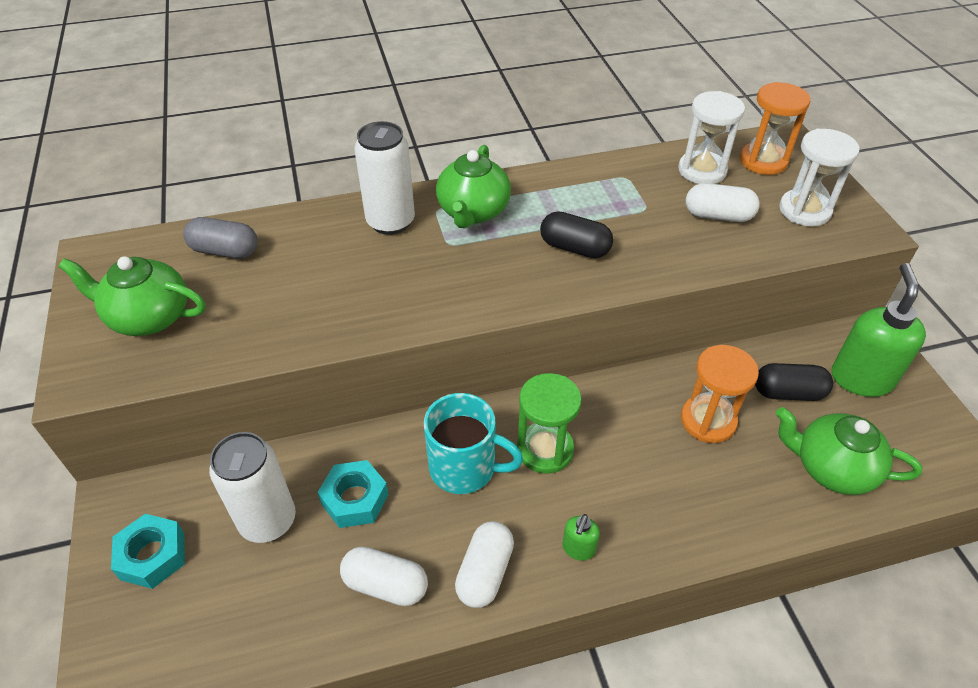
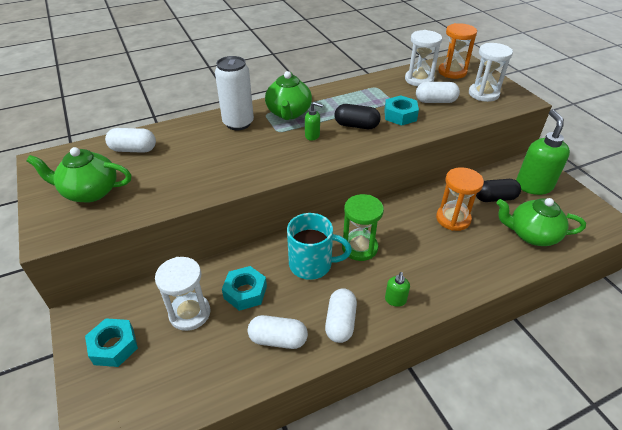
camera: 10 degrees left, 5 degrees down
(225, 251) = (133, 149): grey capsule -> white capsule
(268, 521) = (190, 313): white can -> white hourglass
(500, 259) = (312, 136): none -> green soap dispenser
(651, 236) = (400, 115): none -> turquoise nut

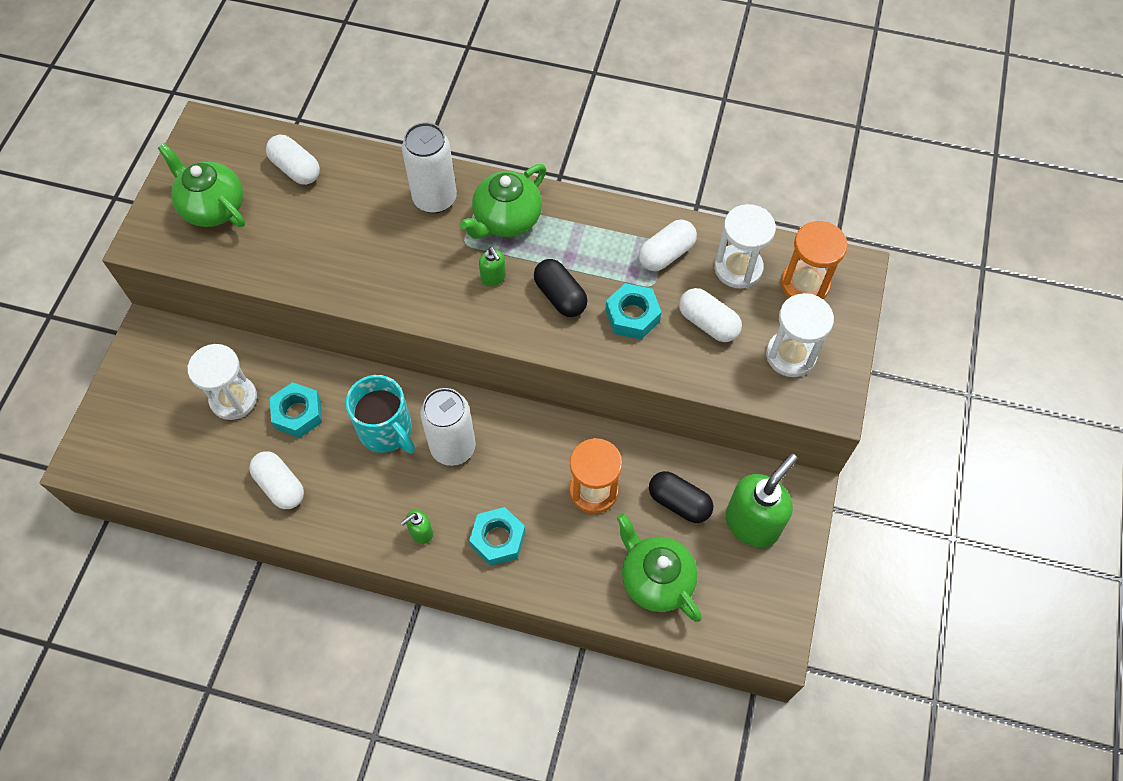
camera: 40 degrees right, 20 degrees up
(114, 346) = (151, 385): turquoise nut -> turquoise nut (498, 539)
(340, 322) = (348, 513): white capsule -> white capsule (666, 254)
(359, 247) = (453, 447): green hourglass -> white can

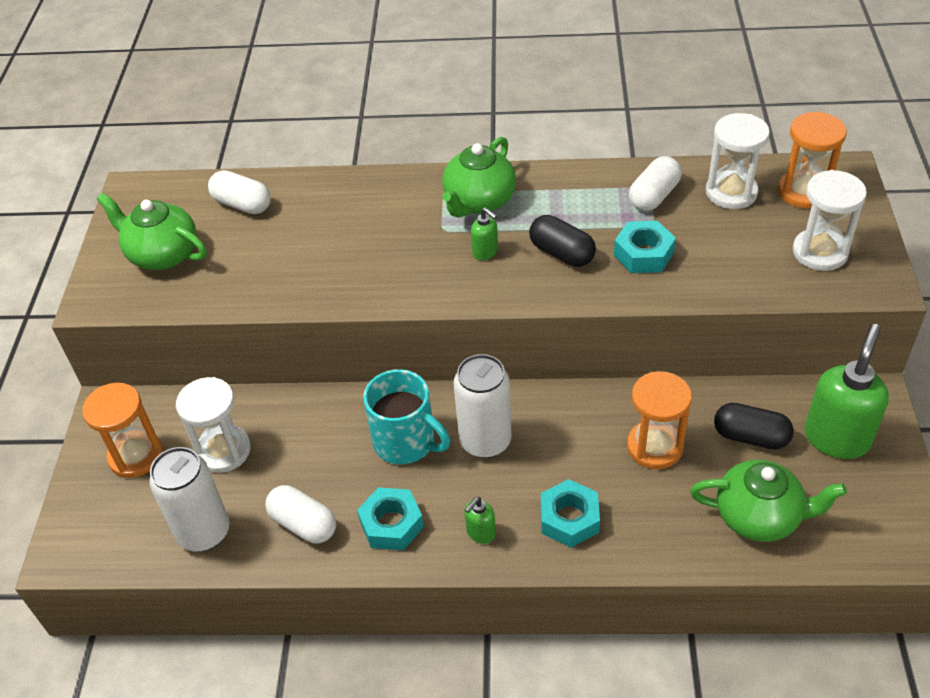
camera: 10 degrees left, 15 degrees down
(160, 384) = (136, 456): none -> orange hourglass
(298, 413) = (301, 448): turquoise nut -> turquoise nut (391, 524)
(435, 199) = (398, 199): white can -> white can (204, 532)
(656, 579) = (759, 516): green teapot -> green teapot turned 150 degrees clockwise
(708, 323) = (723, 244): white capsule -> none

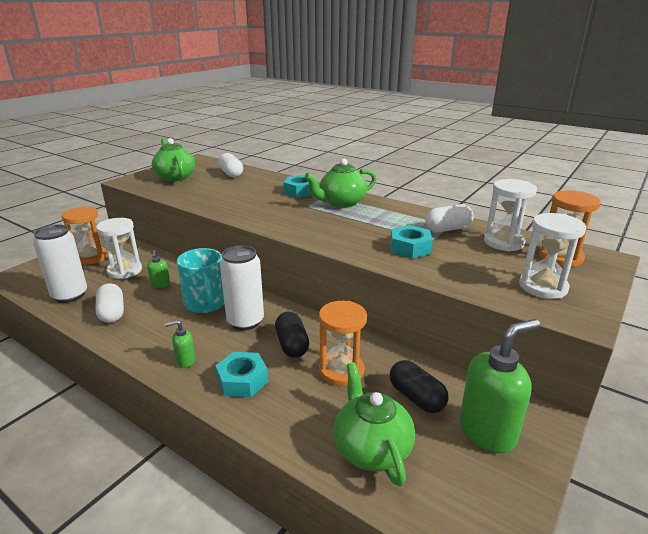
camera: 30 degrees right, 20 degrees down
(391, 524) = (149, 333): turquoise nut -> turquoise nut (300, 191)
(485, 252) = (318, 219): green soap dispenser -> green soap dispenser (160, 284)
(562, 253) = (360, 232): black capsule -> black capsule (292, 345)
(759, 516) = (371, 448): green teapot -> green teapot turned 150 degrees counterclockwise

